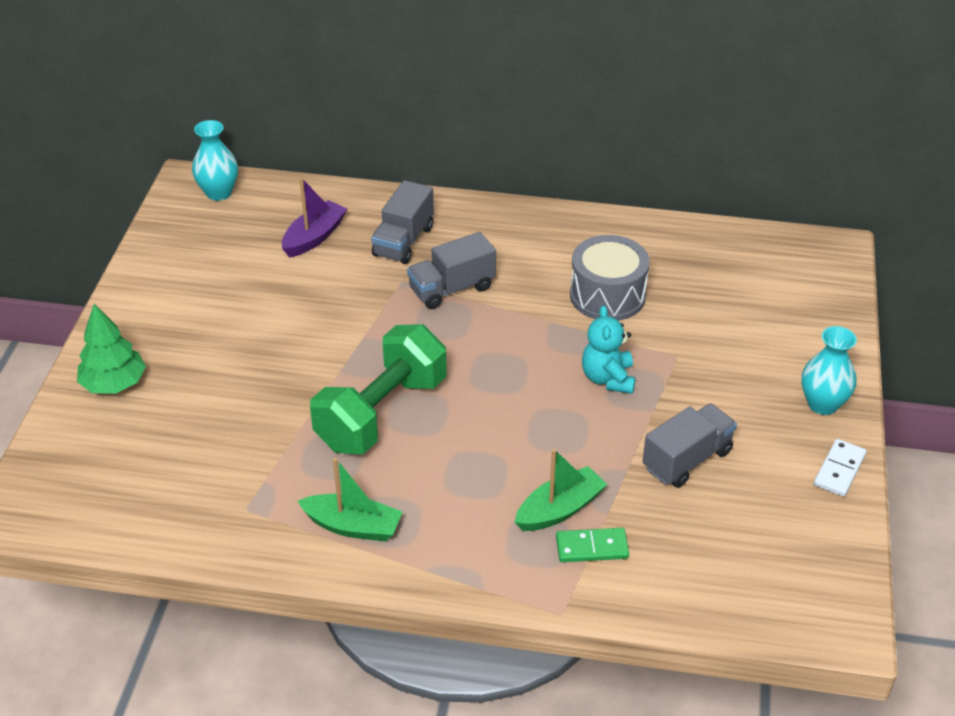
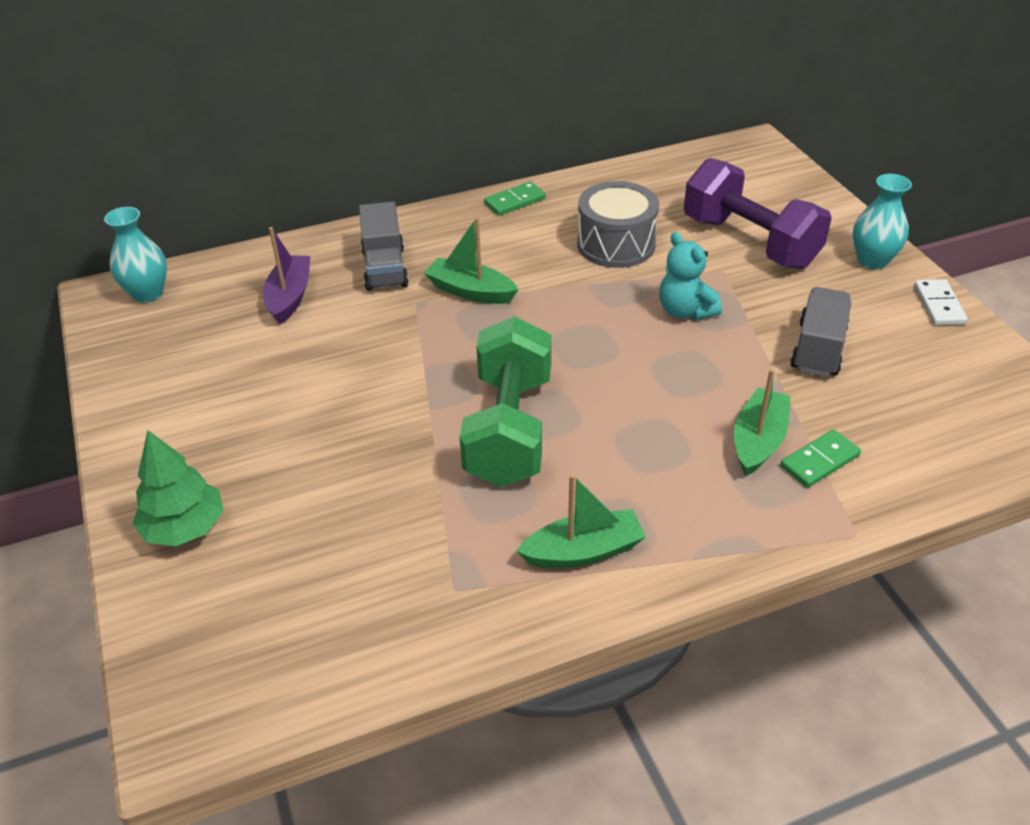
camera: 30 degrees left, 0 degrees up
(452, 288) = (470, 291): grey truck -> green boat
(559, 221) = (515, 201): none -> green domino
(727, 341) = (750, 242): none -> purple dumbbell

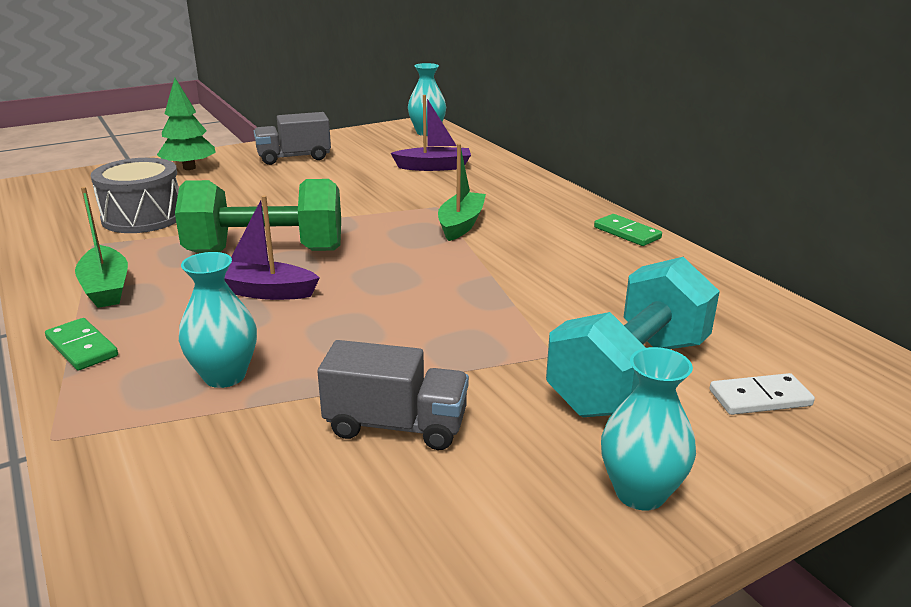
camera: 80 degrees right, 15 degrees down
(384, 268) = (484, 191): grey truck -> grey truck (294, 157)
(605, 426) = (263, 291): none -> purple boat
(616, 244) = (574, 286): grey drum -> grey drum (143, 217)
(685, 311) = (457, 330): turquoise teddy bear -> none
(750, 242) = (629, 375): purple dumbbell -> turquoise dumbbell
(758, 441) = (224, 376): green boat -> turquoise vase
(820, 461) = (180, 417): green domino -> green domino (82, 347)
(938, 305) = (536, 565): white domino -> white domino (760, 398)

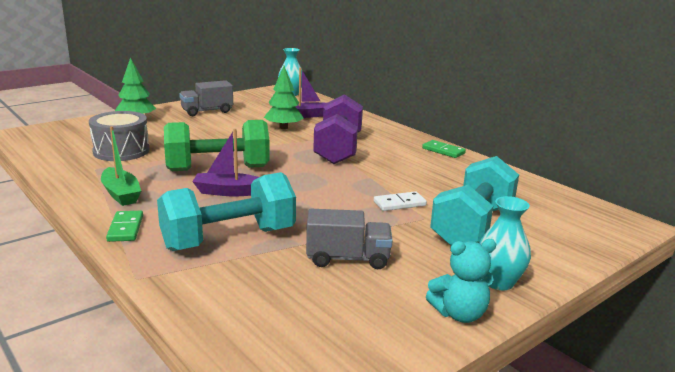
camera: 10 degrees left, 5 degrees down
(82, 347) = (125, 228): green domino -> green domino turned 45 degrees clockwise
(224, 376) = (229, 239): turquoise vase -> turquoise dumbbell
(393, 186) = (283, 127): none -> green tree
(461, 224) = (338, 149): green boat -> purple dumbbell
(546, 555) = (459, 314): none -> turquoise teddy bear
(760, 398) = (548, 234): white domino -> white domino (399, 203)

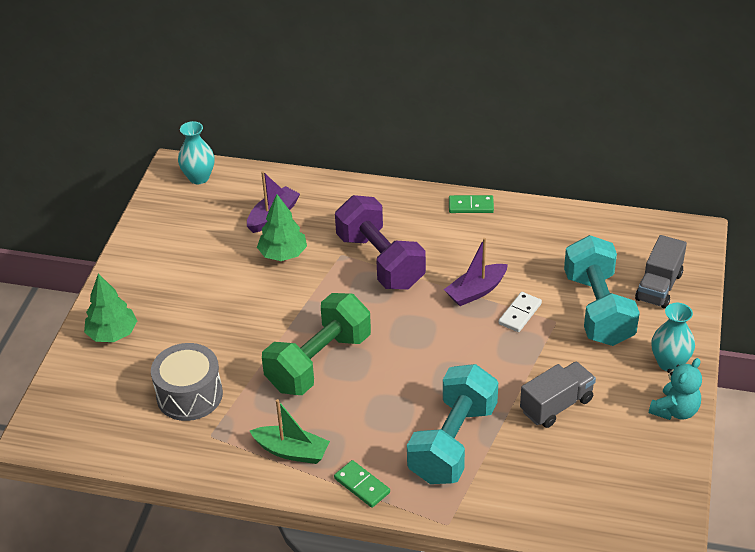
camera: 35 degrees left, 20 degrees up
(207, 111) = (162, 271): grey truck -> grey truck (658, 287)
(228, 192) = (373, 388): purple boat -> purple boat (476, 291)

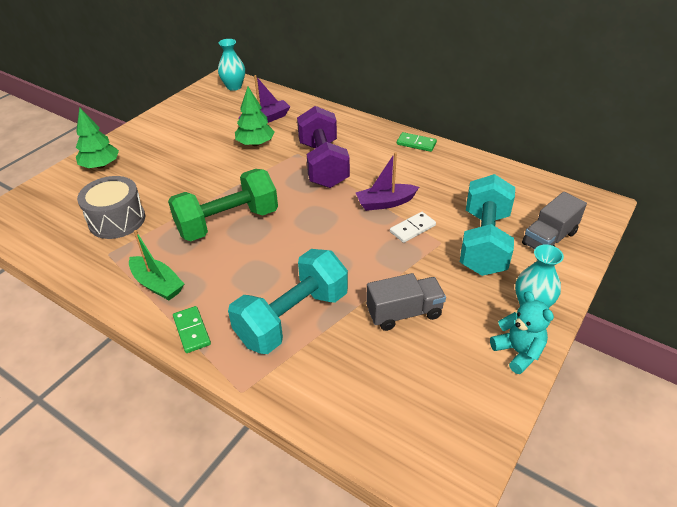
camera: 20 degrees right, 0 degrees up
(675, 410) = (518, 352): turquoise teddy bear -> turquoise teddy bear turned 90 degrees counterclockwise

